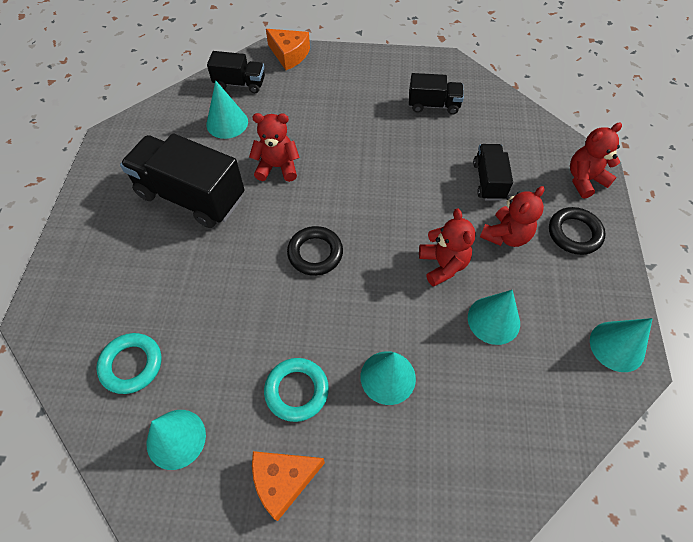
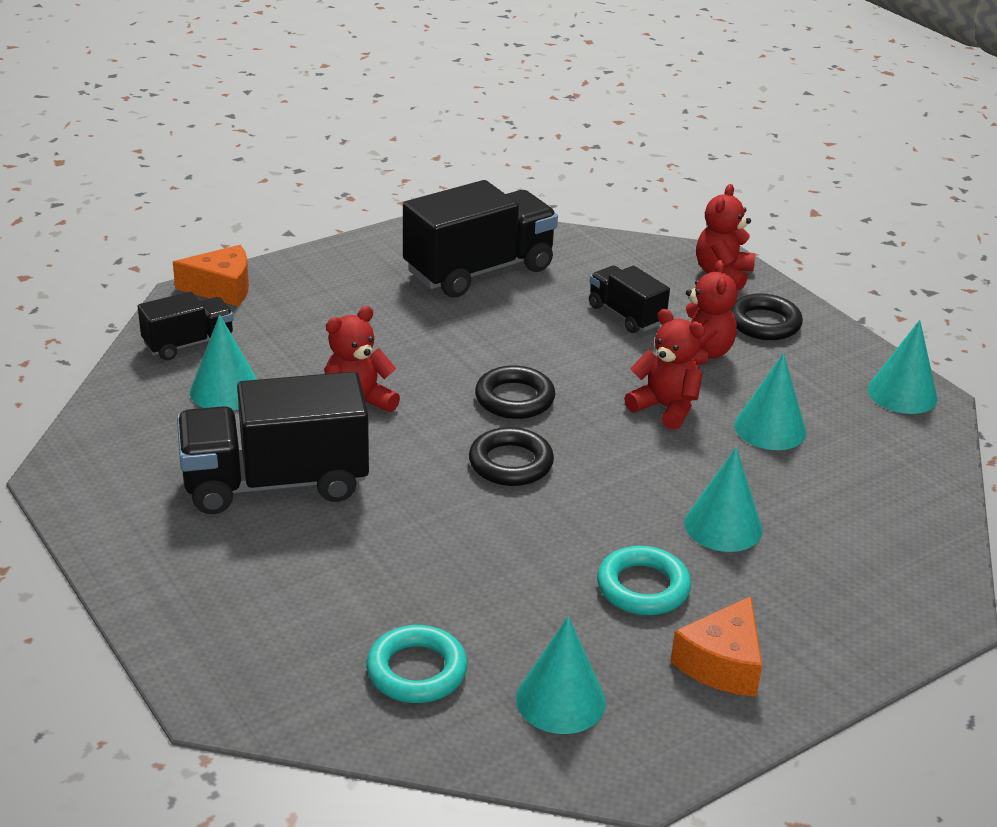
camera: 40 degrees left, 25 degrees down
(362, 208) = (514, 399): none -> black ring
(433, 105) = (479, 270): black truck -> black truck, size x1.86

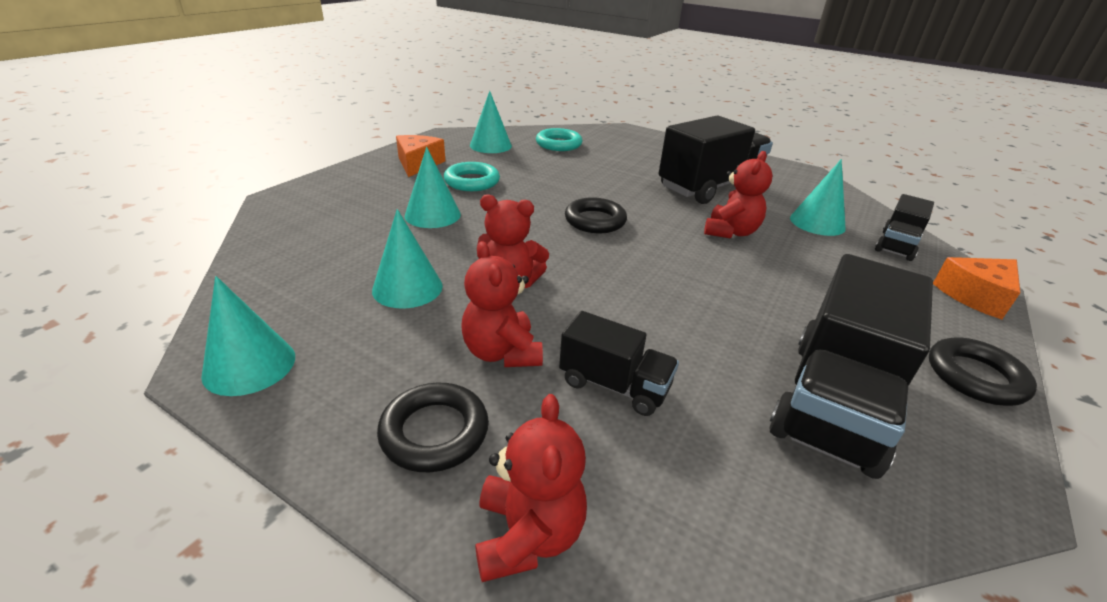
camera: 155 degrees right, 0 degrees up
(514, 399) = (635, 262): black ring -> black ring (975, 377)

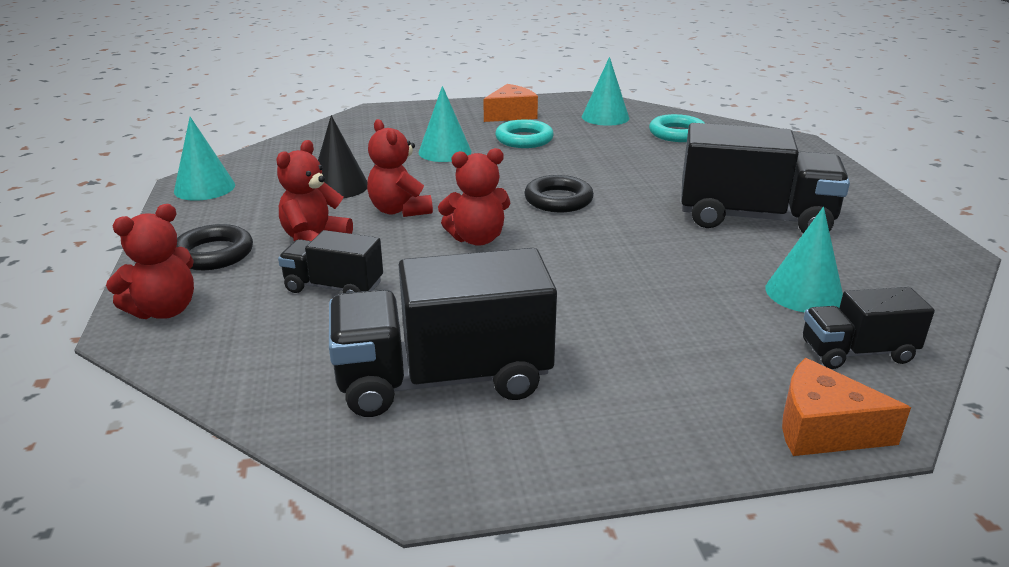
camera: 50 degrees right, 5 degrees down
(407, 288) = (339, 186): turquoise cone -> black cone
(614, 385) = (334, 287): black truck -> black truck turned 120 degrees clockwise
(730, 232) = (670, 257): red teddy bear -> red teddy bear (477, 239)
(975, 377) = (613, 451): black ring -> none

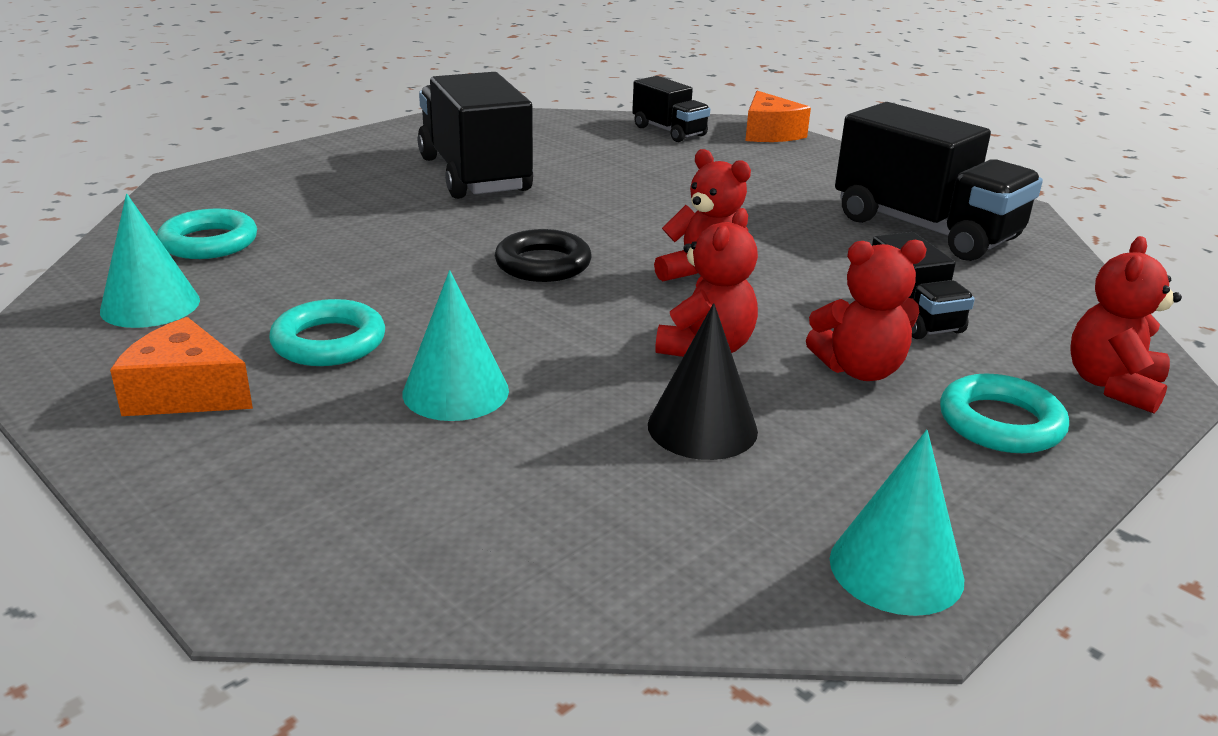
camera: 125 degrees left, 0 degrees up
(164, 310) = (1112, 386): red teddy bear -> red teddy bear turned 75 degrees counterclockwise
(213, 254) = (1000, 423): black ring -> turquoise ring
(804, 293) = (605, 148): turquoise cone -> none

